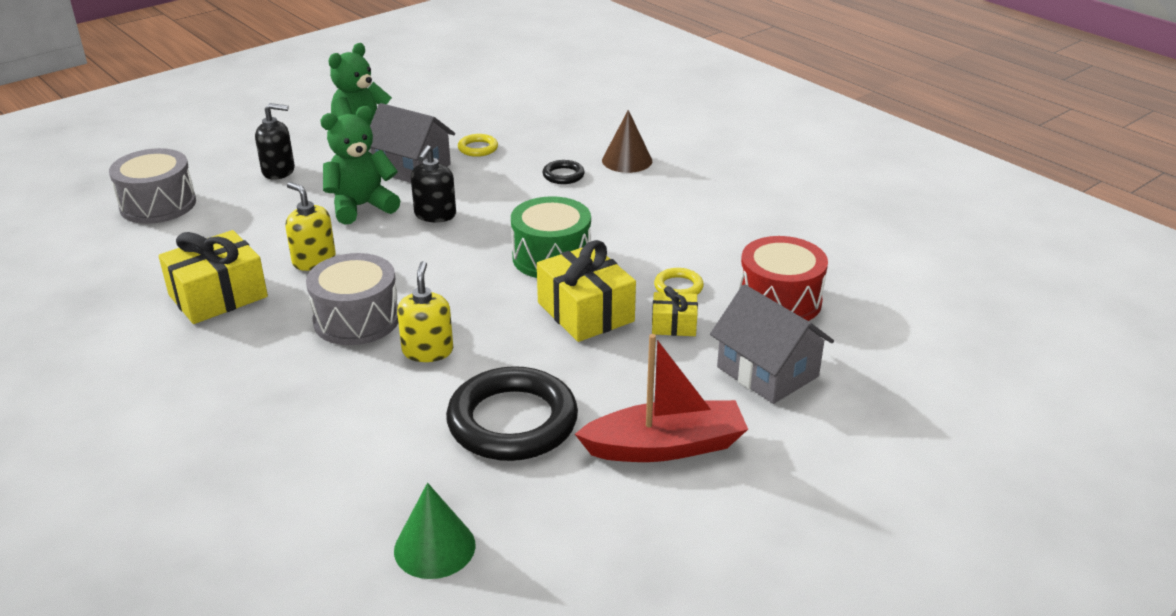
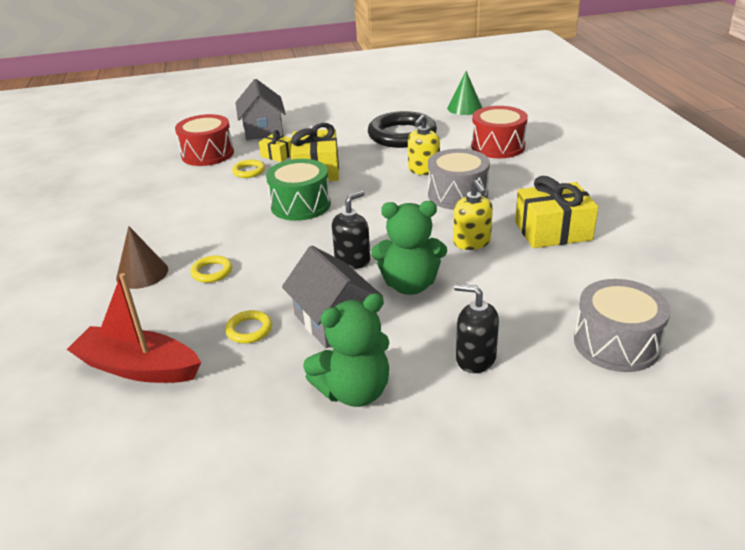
camera: 150 degrees left, 0 degrees up
(325, 435) = (498, 146): none -> red drum
(563, 175) = (212, 272): black ring -> yellow ring
(665, 446) = (343, 116): red boat -> red boat (138, 367)

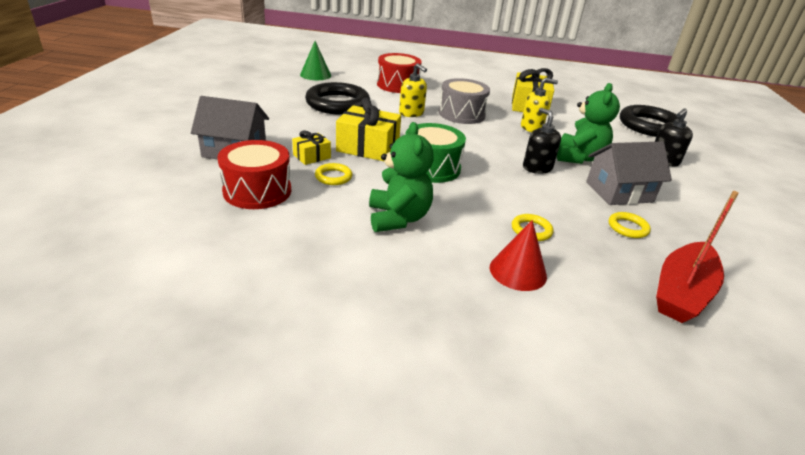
camera: 75 degrees left, 0 degrees up
(142, 273) = (518, 271): brown cone -> red cone
(354, 391) = (701, 203): green teddy bear -> green teddy bear (398, 218)
(616, 343) = (649, 126): grey drum -> black ring

